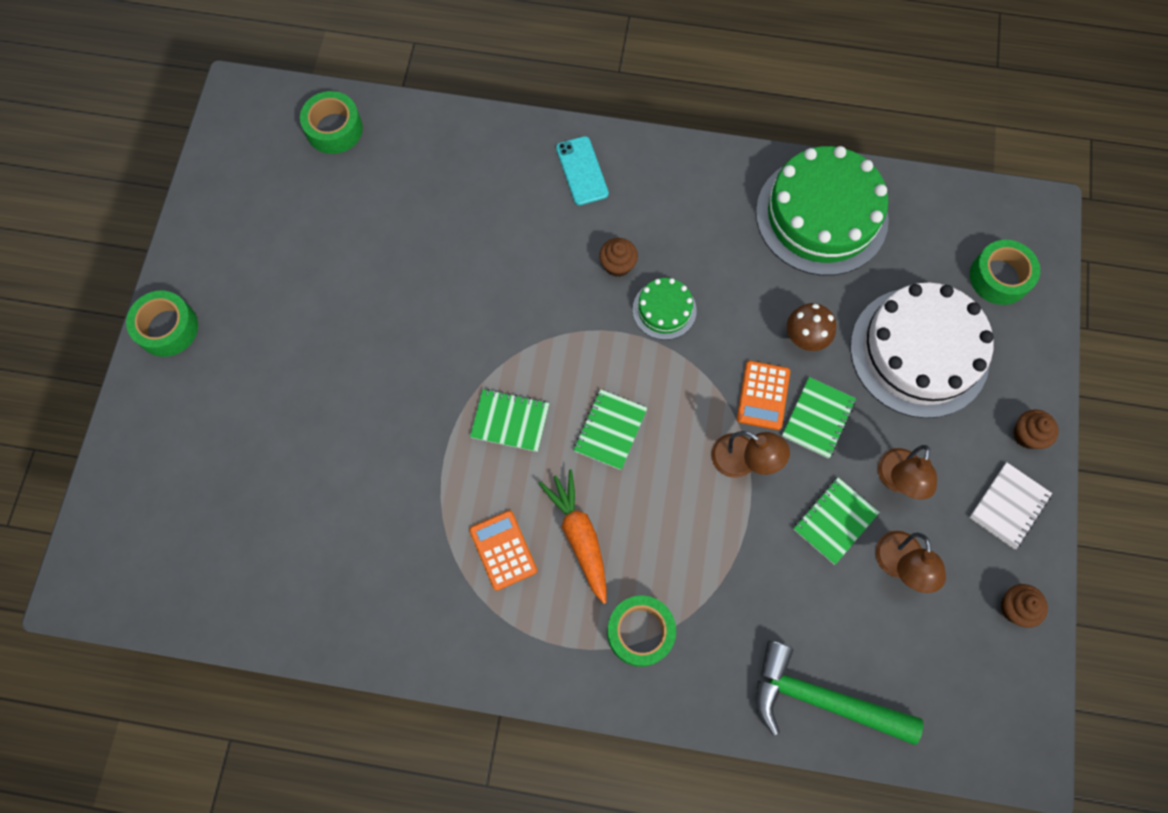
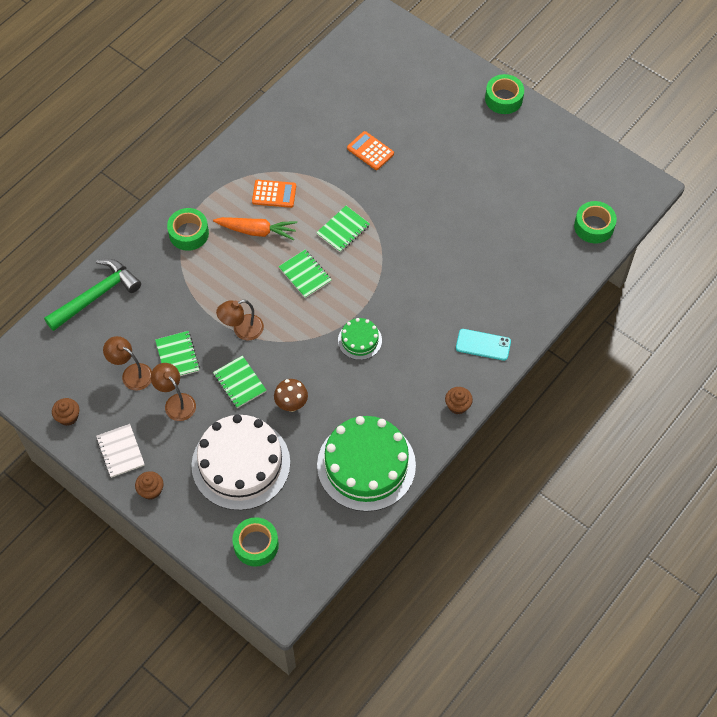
camera: 120 degrees right, 10 degrees down
(617, 265) = (405, 331): brown cupcake -> brown cupcake (457, 405)
(763, 395) = (272, 362): orange calculator -> orange calculator (370, 151)

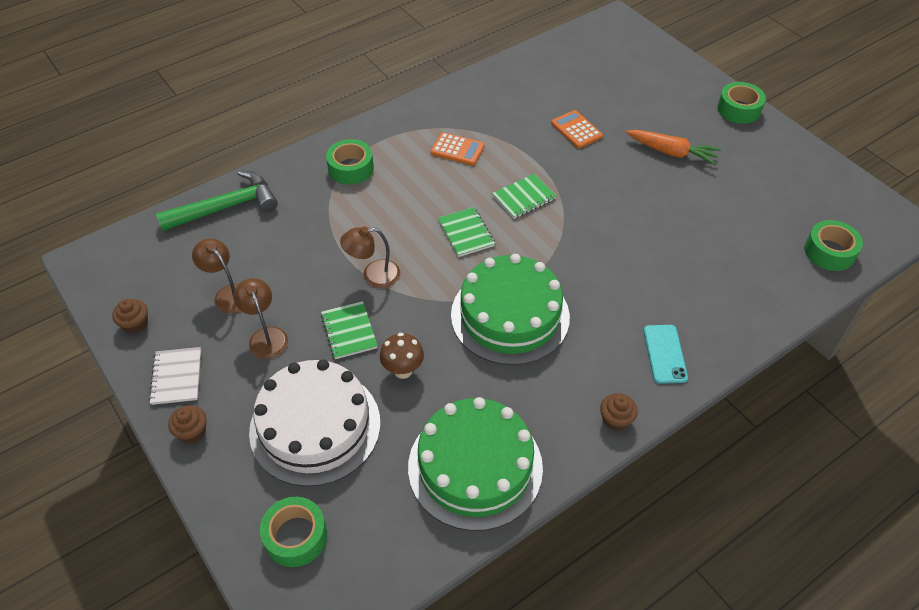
camera: 15 degrees right, 10 degrees down
(177, 356) = (288, 286): green notebook -> none
(257, 231) = (426, 180): orange carrot -> orange carrot (672, 152)
(359, 340) = (510, 315): green cake -> green cake, size x2.13
(483, 345) = (665, 354): turquoise phone -> turquoise phone turned 60 degrees clockwise

